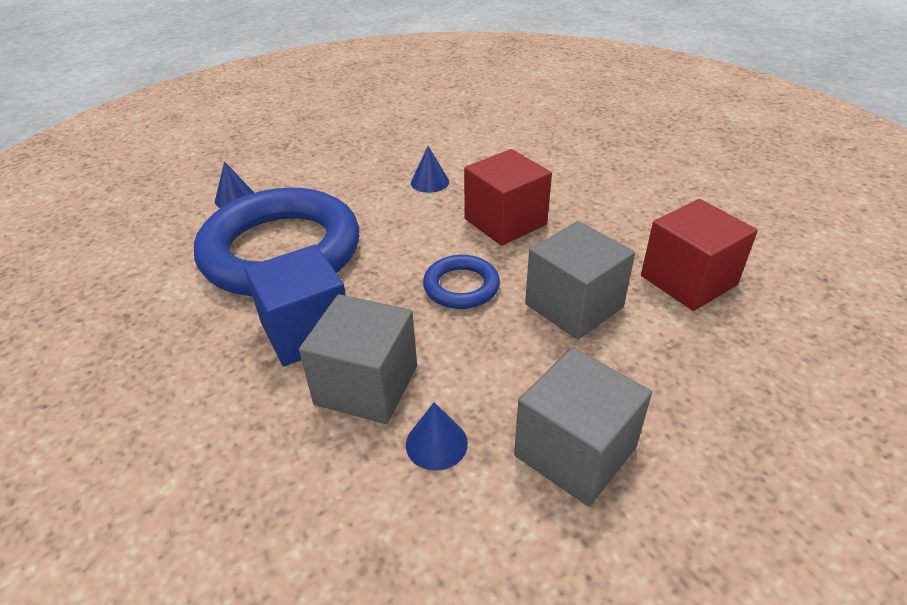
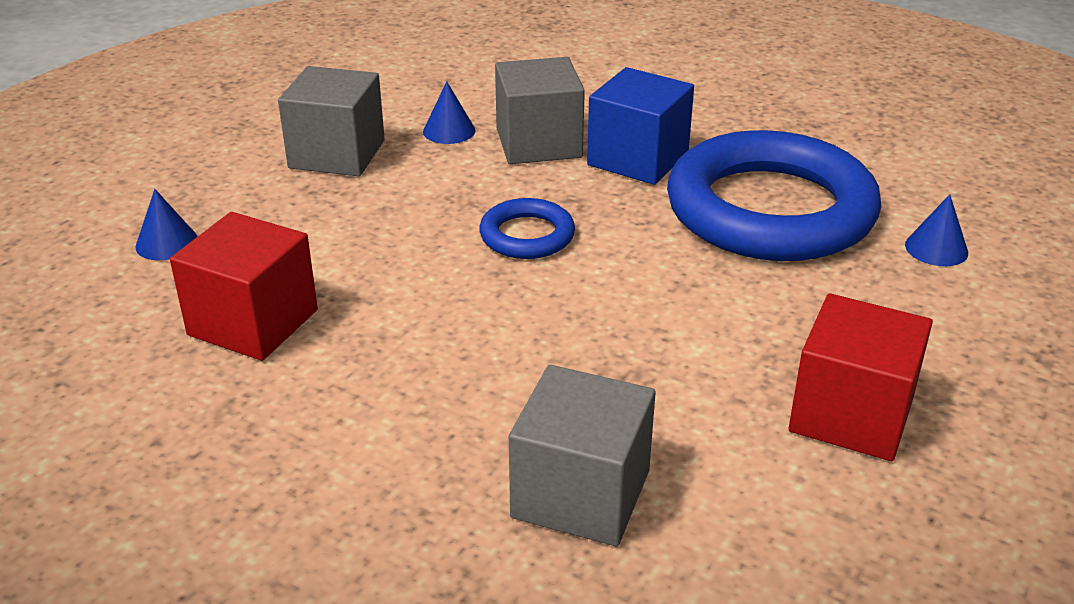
camera: 150 degrees right, 5 degrees down
(430, 182) = (715, 362): blue cone -> blue cone (166, 243)
(505, 222) = (540, 330): red cube -> red cube (851, 415)
(574, 306) = (387, 253): grey cube -> grey cube (581, 494)

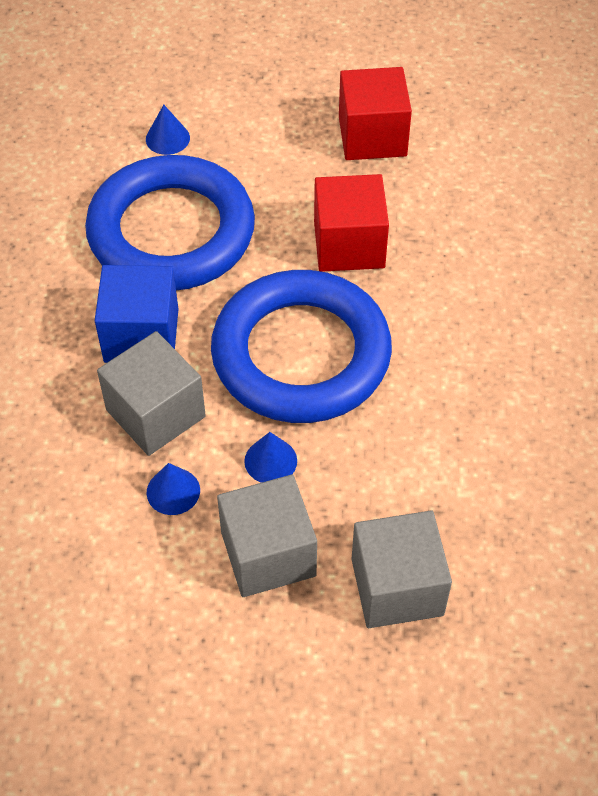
camera: 120 degrees left, 20 degrees up
(166, 243) = (478, 584): blue cone -> blue cone (270, 460)
(253, 322) = (517, 455): red cube -> red cube (349, 245)
(527, 235) = (301, 354): blue ring -> blue ring, size x2.26
(581, 494) = (521, 219): grey cube -> grey cube (397, 587)

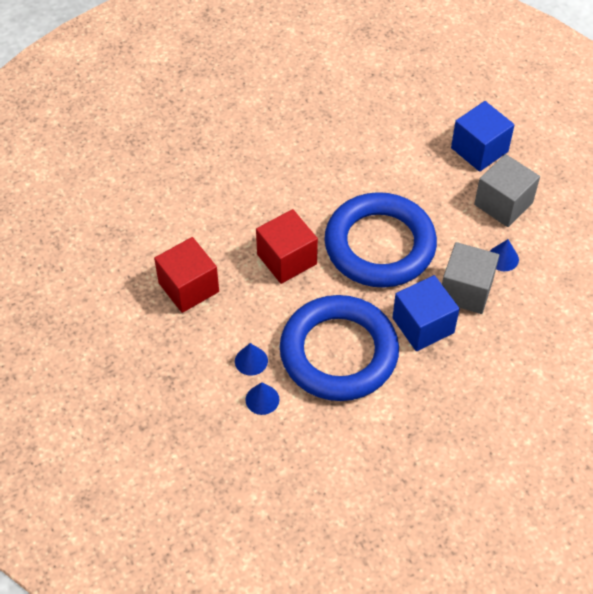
camera: 120 degrees left, 0 degrees up
(270, 460) = (453, 227): blue cone -> blue cone (251, 361)
(397, 587) = (479, 150): grey cube -> blue cube

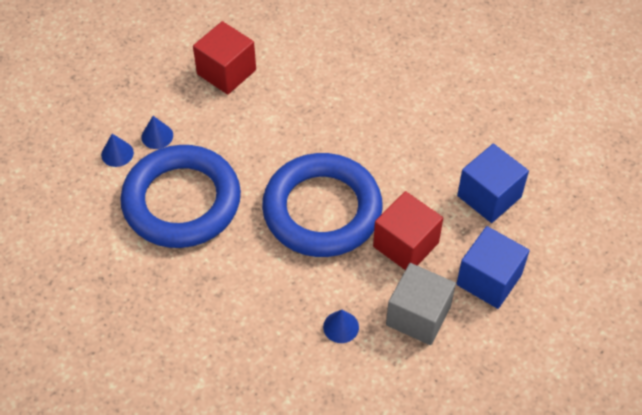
camera: 75 degrees right, 0 degrees up
(287, 259) = (281, 137): red cube -> red cube (405, 244)
(423, 325) = (232, 266): blue cube -> blue cube (489, 196)
(466, 290) = (287, 298): grey cube -> none

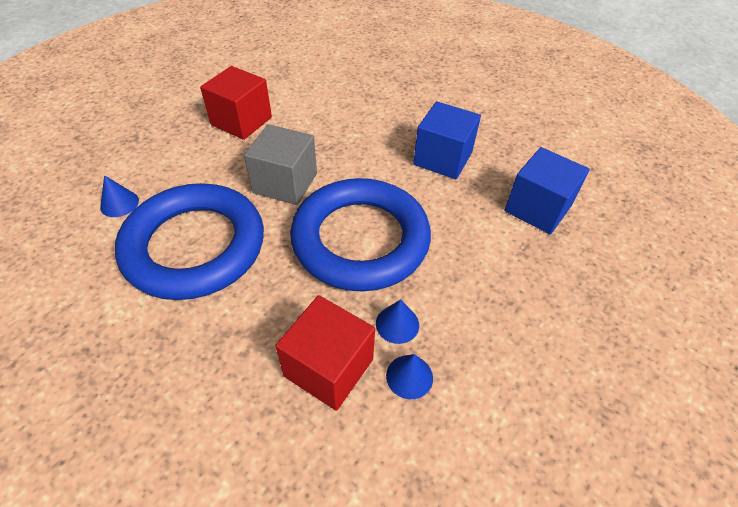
camera: 10 degrees left, 5 degrees down
(157, 136) = (167, 183): blue cone -> blue cone (397, 324)
(405, 244) = (463, 267): red cube -> red cube (328, 367)
(418, 316) = (502, 349): grey cube -> grey cube (285, 183)
(489, 279) = (570, 295): blue cube -> blue cube (442, 158)

